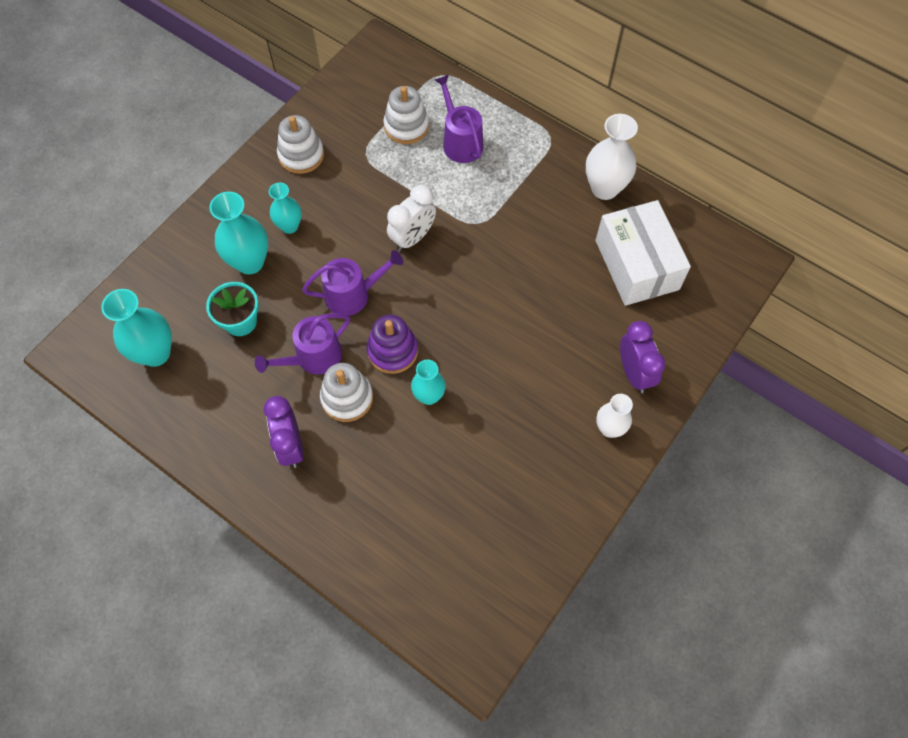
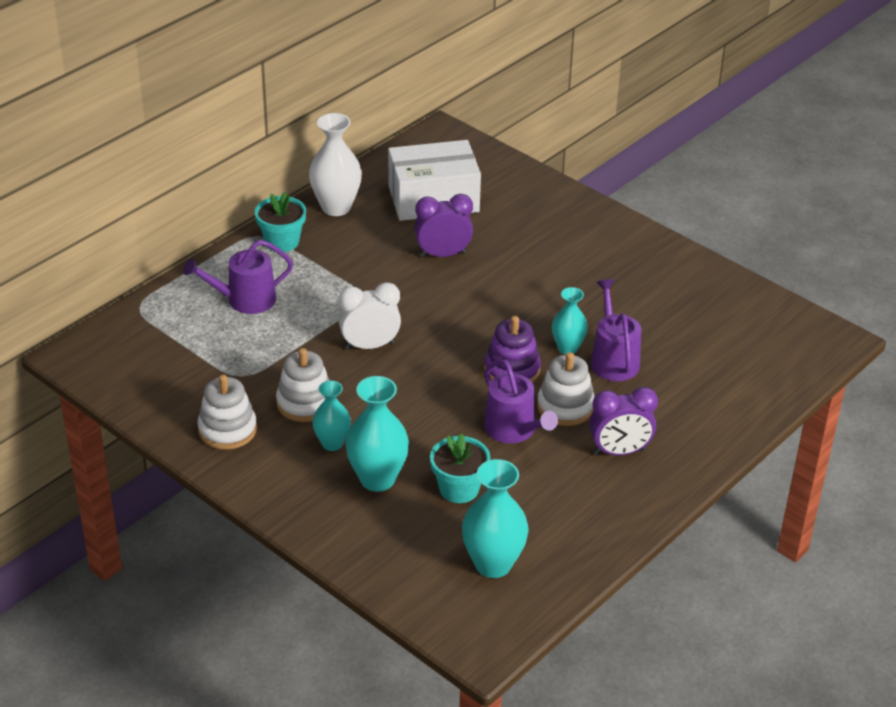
camera: 85 degrees left, 25 degrees down
(353, 295) = (437, 396): purple watering can -> purple watering can (613, 359)
(406, 126) = (209, 340): white stacking toy -> white stacking toy (305, 403)
(412, 238) = (370, 346): white clock -> white clock turned 60 degrees counterclockwise
(545, 155) = (282, 242): none -> turquoise flower pot
(609, 428) = (610, 237): white vase -> none
(634, 373) = (553, 216): purple clock -> purple clock (443, 254)

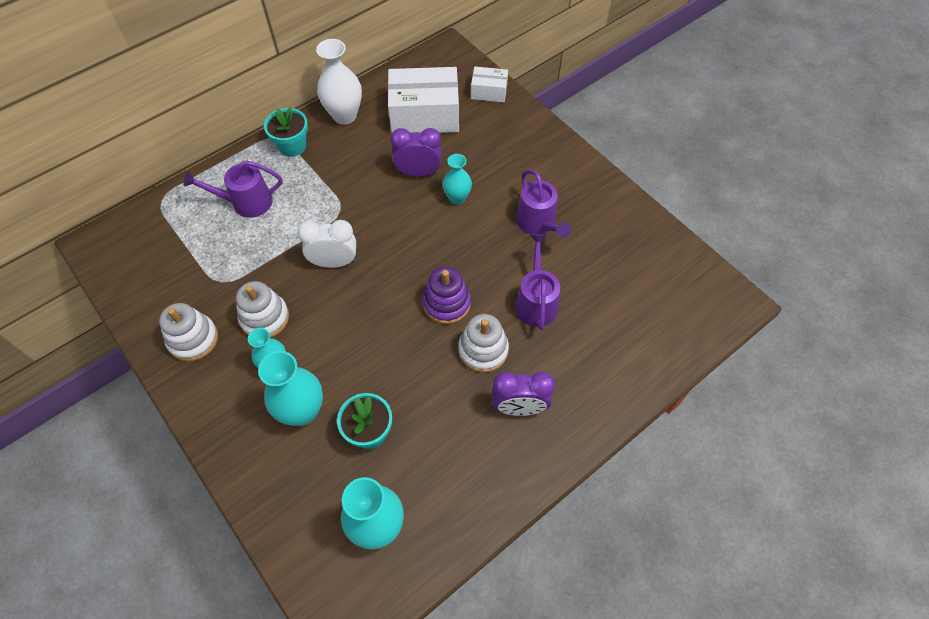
camera: 10 degrees right, 20 degrees up
(504, 170) = (489, 92): none -> white box
(513, 430) = (432, 370): purple watering can -> purple watering can (538, 223)
(567, 348) = (499, 284): turquoise vase -> turquoise vase (457, 198)

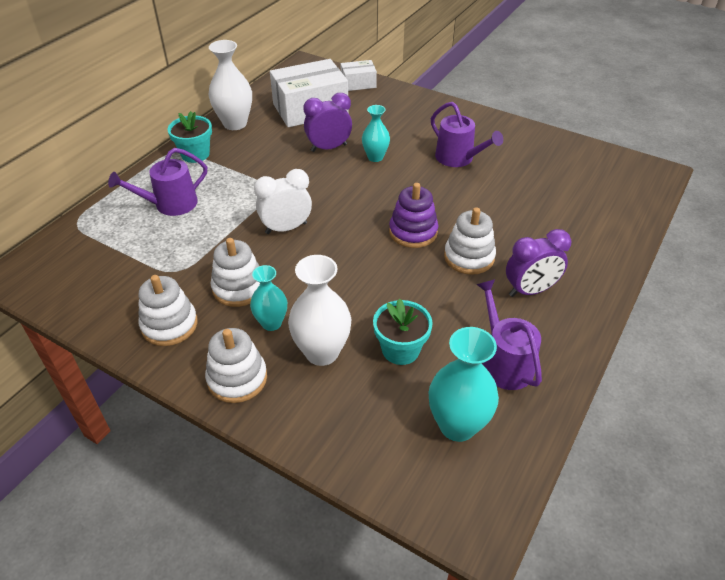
camera: 20 degrees left, 15 degrees down
(223, 413) = (237, 378): none -> white stacking toy
(302, 411) = (322, 352): turquoise vase -> white vase
(536, 302) = (493, 211): purple watering can -> purple watering can (504, 362)

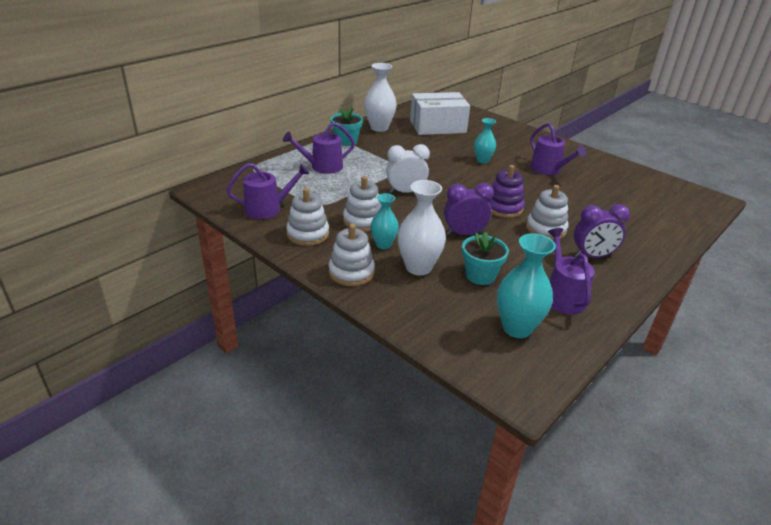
camera: 10 degrees right, 10 degrees down
(108, 292) = (267, 209): none -> purple watering can
(329, 148) = (447, 150): purple clock -> purple clock (464, 234)
(358, 83) = (477, 116): white box -> none

